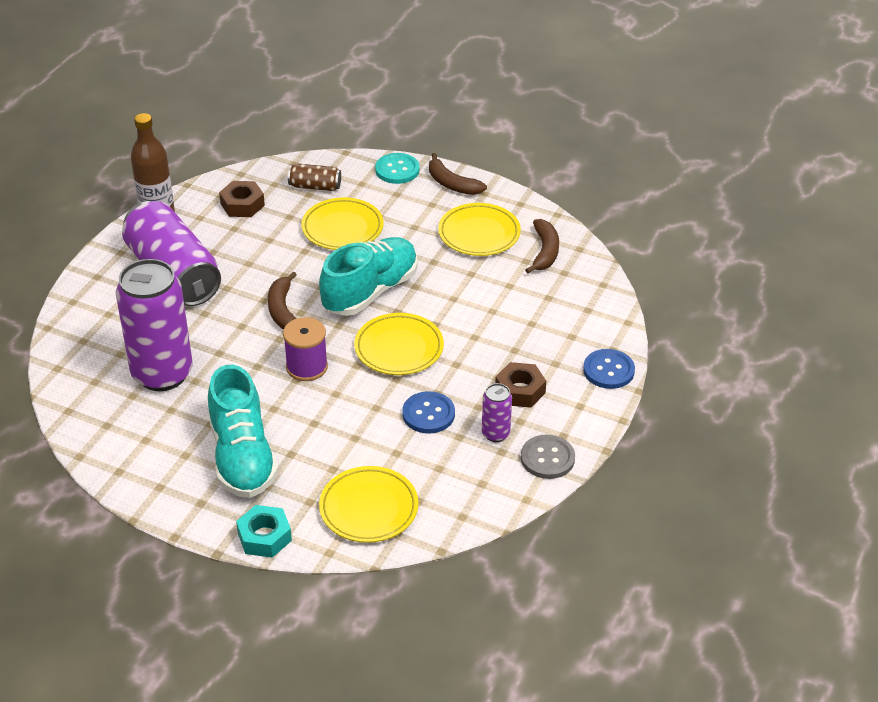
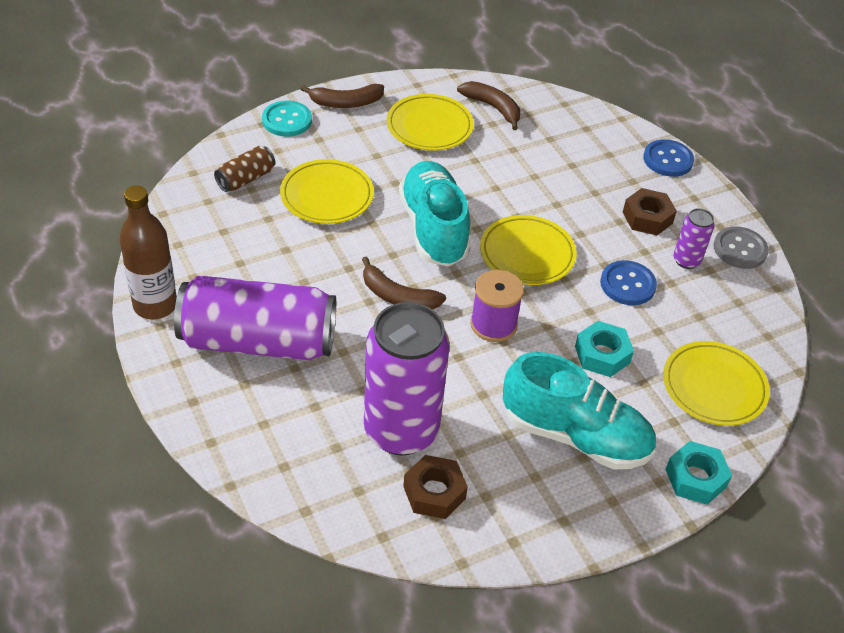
camera: 55 degrees left, 5 degrees up
(242, 205) = (212, 238): brown nut -> brown nut (434, 492)
(337, 434) = (602, 355): none -> turquoise nut

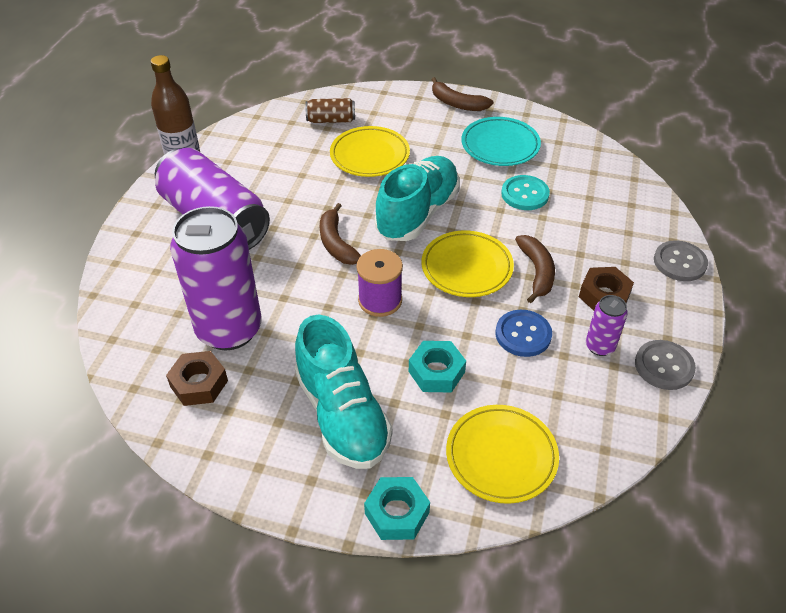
camera: 45 degrees right, 0 degrees up
(287, 120) = (402, 97): turquoise button -> turquoise button (525, 194)
(429, 127) = (500, 145): yellow plate -> turquoise plate
(493, 107) = (567, 155): brown banana -> brown banana (537, 272)
(668, 160) = (679, 262): blue button -> grey button

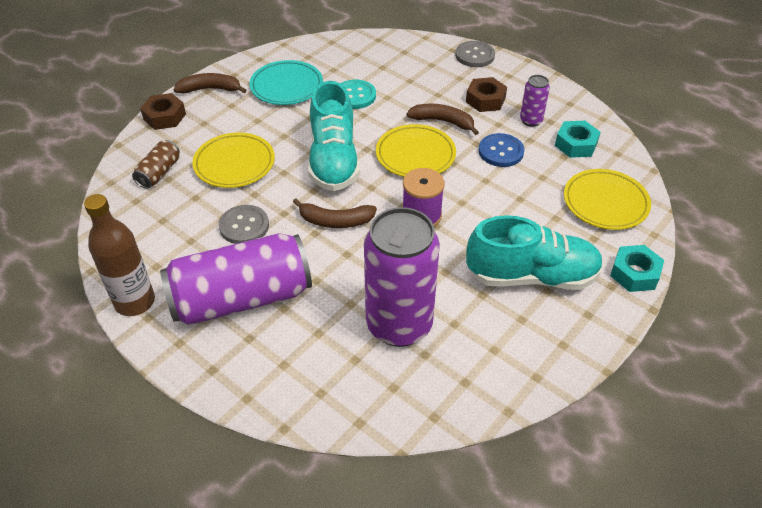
camera: 65 degrees left, 0 degrees up
(199, 383) = (453, 363): brown nut -> brown nut (164, 117)
(417, 213) = (333, 160): turquoise shoe -> turquoise shoe turned 150 degrees counterclockwise
(436, 372) = (514, 209): turquoise nut -> turquoise nut (576, 144)
(457, 103) = (210, 89): brown banana -> brown banana turned 150 degrees counterclockwise
(664, 366) = (561, 100): grey button -> grey button (244, 226)

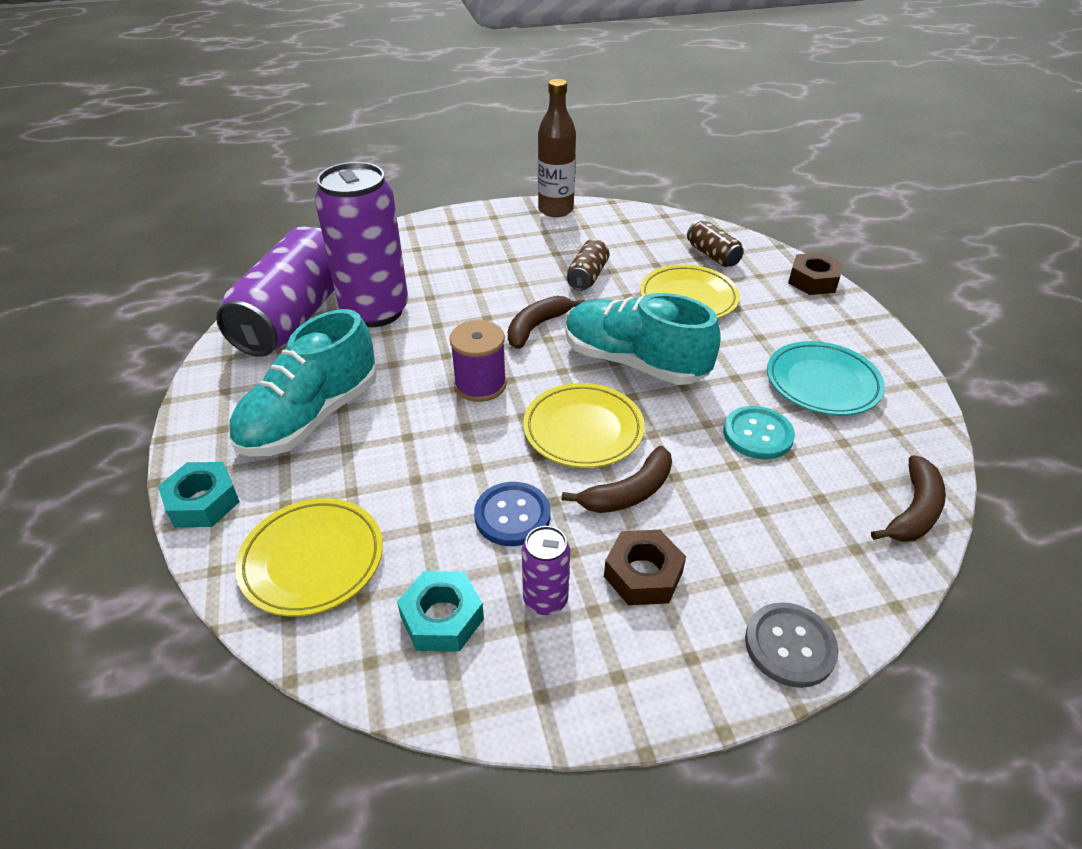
camera: 125 degrees right, 5 degrees down
(210, 89) = (854, 324): brown banana -> brown banana (913, 511)
(241, 298) = (503, 251): purple can -> purple can (294, 317)
(244, 226) = (587, 276): grey button -> brown can

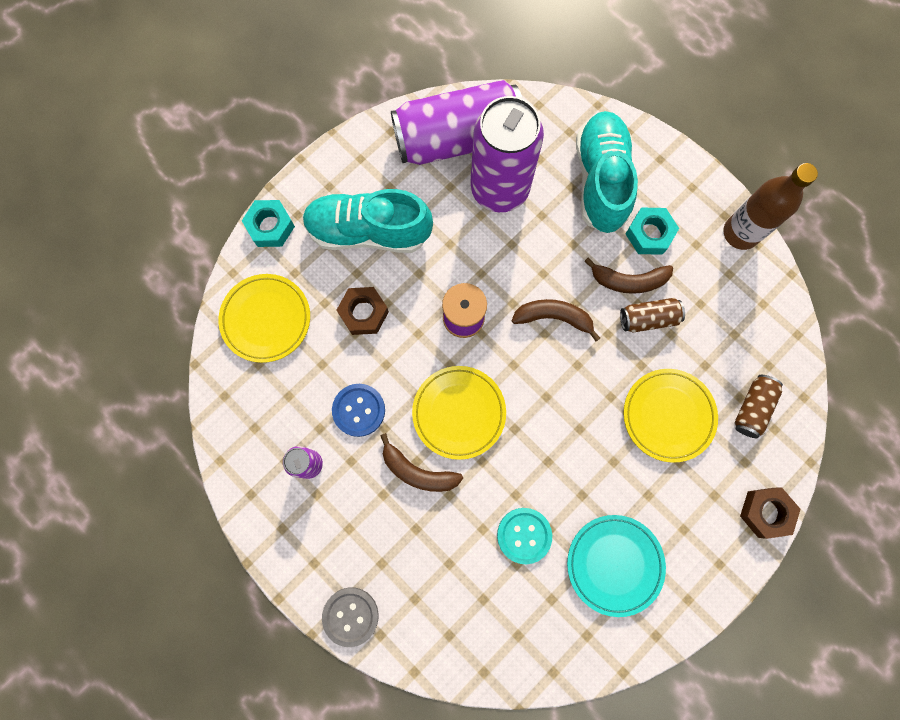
camera: 60 degrees right, 35 degrees up
(442, 618) = (268, 415): turquoise nut -> turquoise nut (649, 234)
(634, 362) = (554, 412): turquoise shoe -> turquoise shoe (600, 180)
(643, 574) = (356, 511): brown nut -> brown nut (363, 313)
(913, 511) = (506, 666): brown banana -> brown banana (628, 281)

